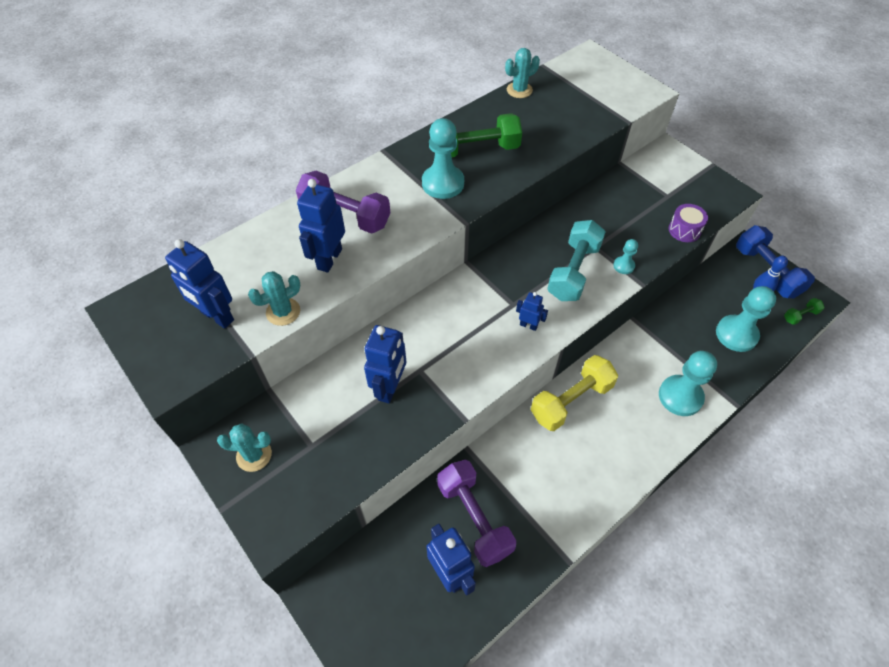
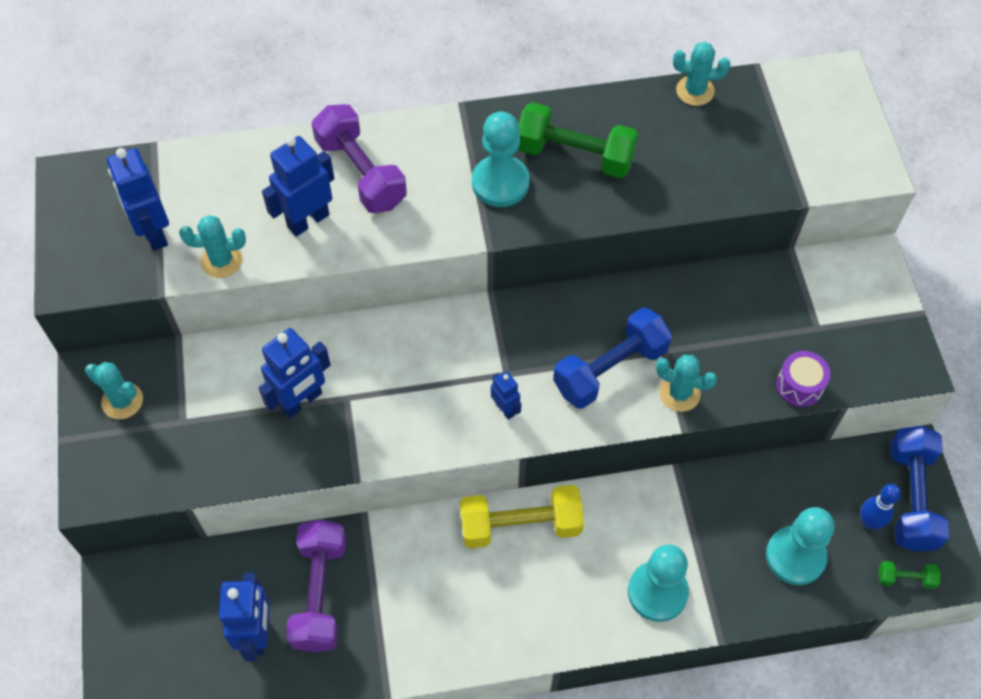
camera: 30 degrees right, 5 degrees up
(573, 271) = (610, 369): turquoise dumbbell -> blue dumbbell
(623, 266) = (679, 393): turquoise pawn -> turquoise cactus

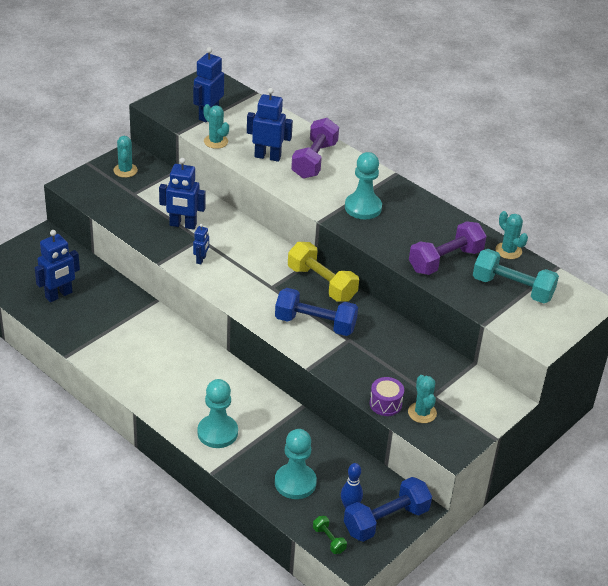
camera: 50 degrees right, 20 degrees down
(320, 593) = (99, 306): purple dumbbell -> purple dumbbell (445, 260)
(505, 409) = (250, 296): blue robot -> blue robot (201, 259)
(520, 525) = (205, 360): yellow dumbbell -> yellow dumbbell (321, 283)
(574, 155) = (411, 225): green dumbbell -> none
(679, 393) = (328, 357): turquoise cactus -> turquoise cactus (422, 413)
(763, 133) = (512, 288): none -> turquoise dumbbell

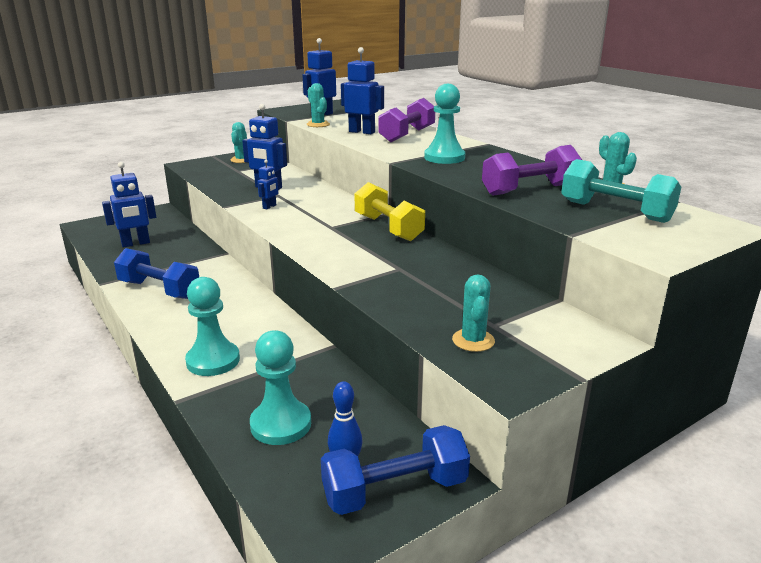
camera: 15 degrees right, 15 degrees down
(315, 324) = (365, 254): blue dumbbell -> blue dumbbell (159, 290)
(329, 540) = (292, 507): green dumbbell -> none
(385, 404) = (423, 327): purple drum -> none

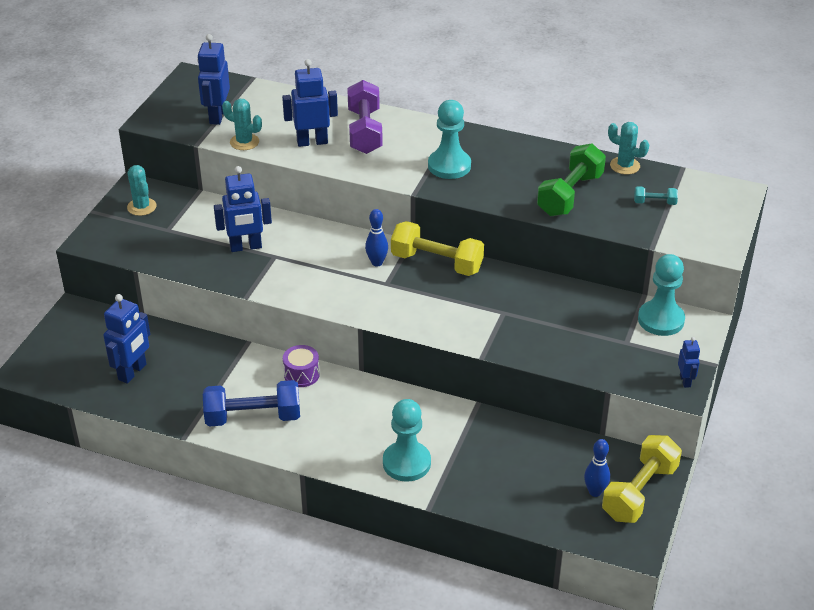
camera: 35 degrees left, 15 degrees up
(230, 280) = (301, 374): none -> purple drum
(269, 207) = (291, 278): blue robot -> blue robot (685, 381)
(281, 424) = (522, 487): turquoise pawn -> turquoise pawn (661, 320)
(342, 216) = (377, 263): none -> blue bowling pin
(395, 490) = (639, 492): blue dumbbell -> yellow dumbbell
(473, 340) = (627, 363): turquoise cactus -> none
(529, 190) = (570, 195): purple dumbbell -> green dumbbell
(615, 211) = (654, 202): turquoise dumbbell -> turquoise dumbbell, size x0.47

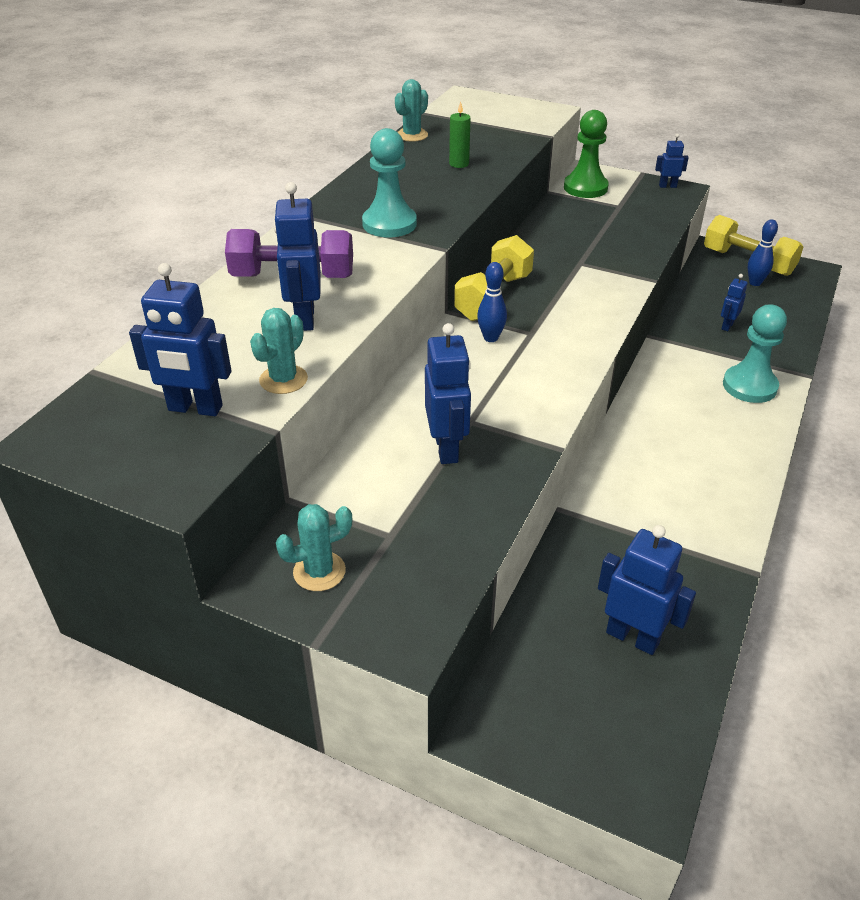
camera: 85 degrees left, 0 degrees up
(253, 417) = (704, 504): blue dumbbell -> none
(301, 374) = (619, 460): purple drum -> none
(505, 459) = (727, 326): none -> blue robot
(570, 195) = (459, 164): green dumbbell -> green candle
(654, 202) = (477, 128): turquoise dumbbell -> none
(661, 320) = (585, 188): turquoise pawn -> green pawn

